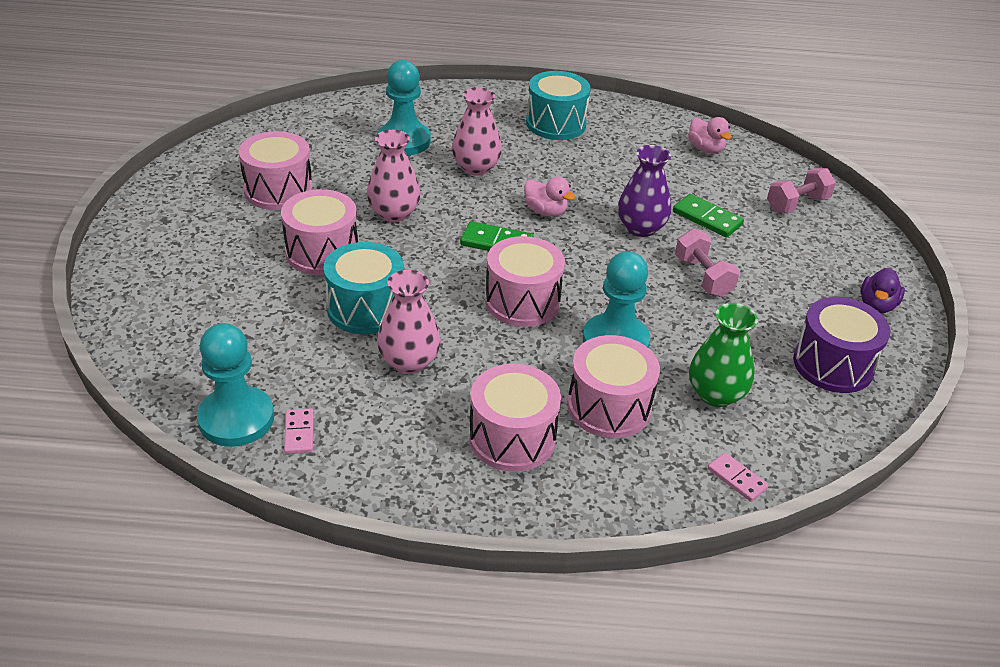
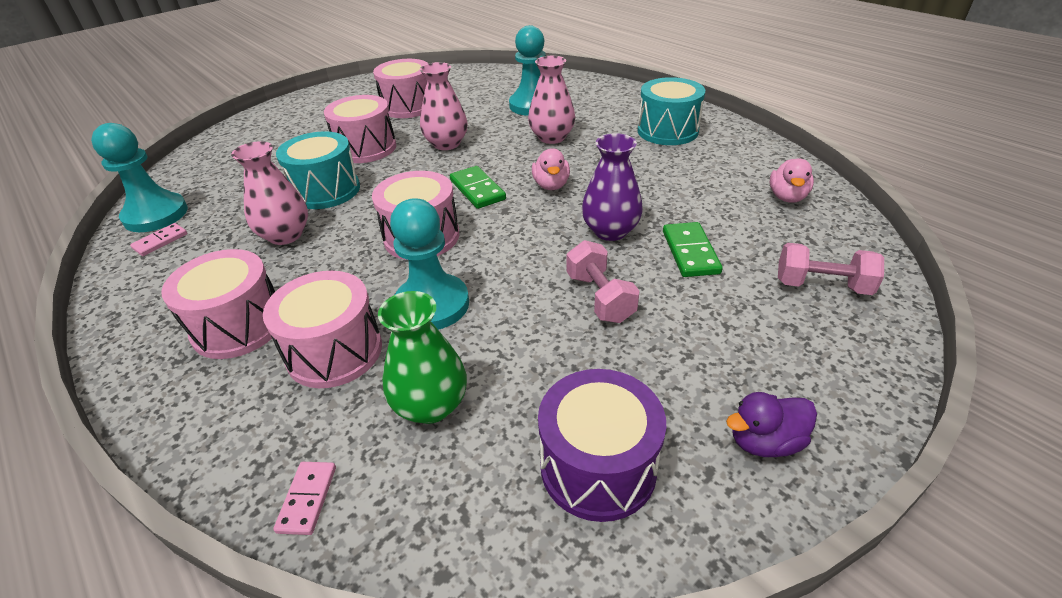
camera: 50 degrees right, 0 degrees up
(703, 277) = (600, 298): pink dumbbell -> pink dumbbell turned 45 degrees counterclockwise

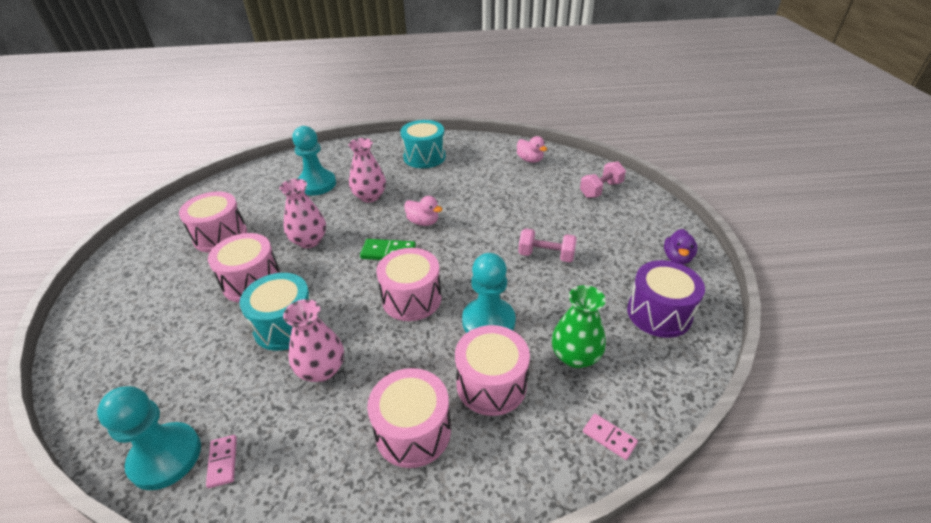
camera: 55 degrees left, 0 degrees up
(610, 231) = (494, 224): purple vase -> none
(690, 252) = (540, 209): green domino -> none

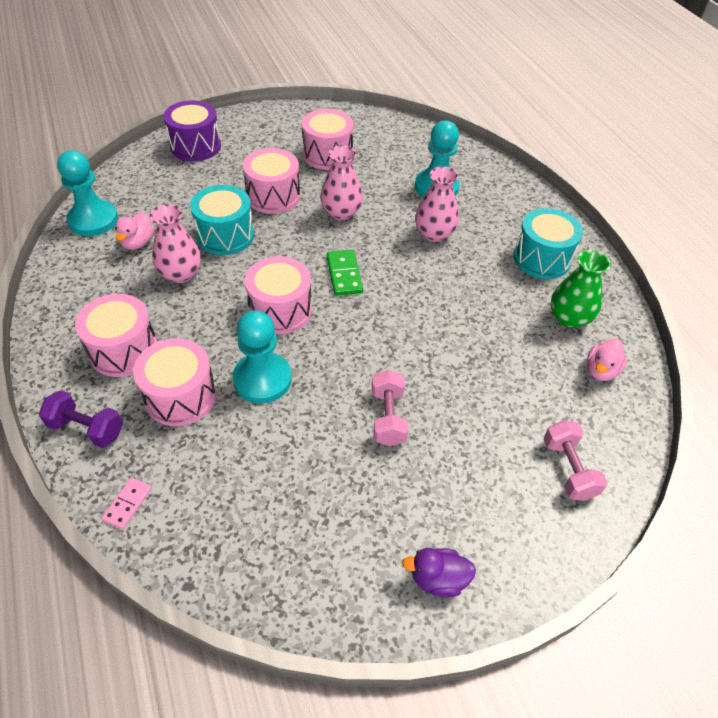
camera: 70 degrees right, 10 degrees up
(222, 462) = (90, 249): pink domino -> none
(423, 222) = (406, 289): pink duck -> pink duck (138, 243)
(513, 473) = (87, 429): none -> purple dumbbell
(575, 356) = (228, 465): green vase -> green vase (569, 318)
(601, 189) = (568, 469): pink dumbbell -> pink dumbbell turned 45 degrees clockwise
(659, 313) = (316, 552): purple drum -> purple drum (195, 146)

